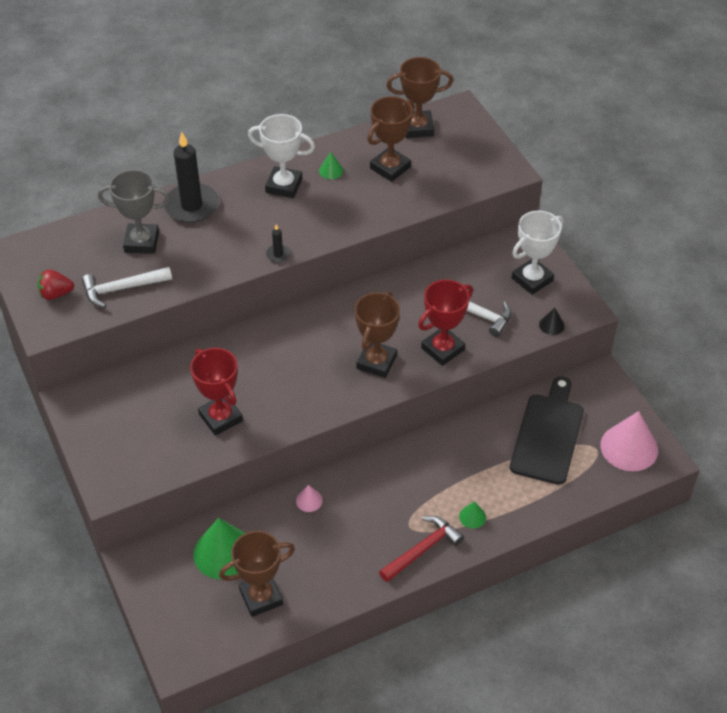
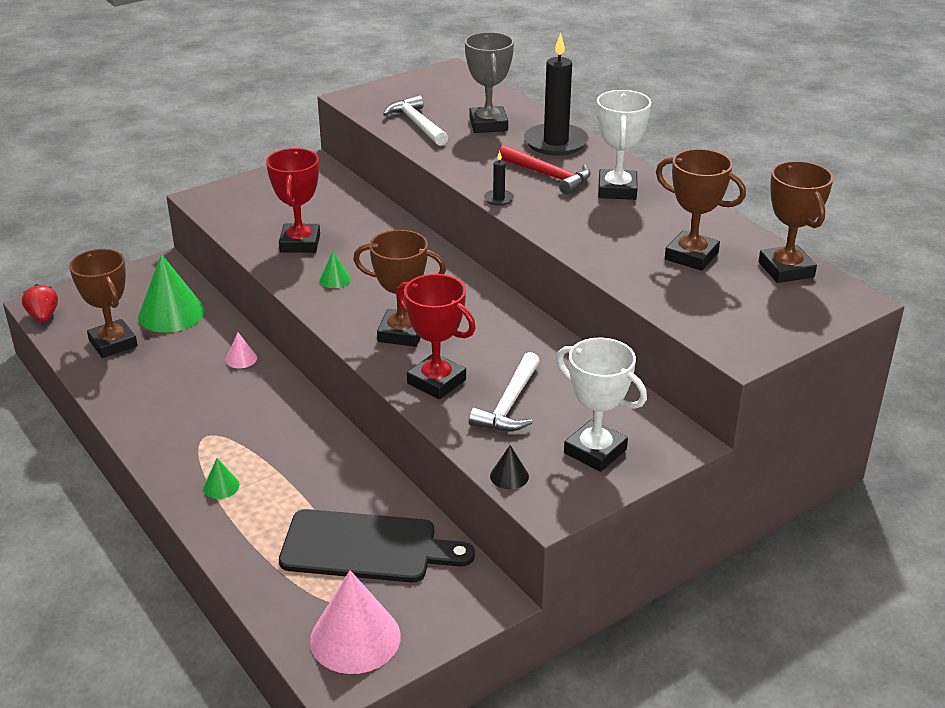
camera: 80 degrees right, 15 degrees down
(56, 294) = (400, 96): red strawberry -> red strawberry (43, 316)
(221, 418) = (300, 243): red trophy -> red trophy turned 45 degrees counterclockwise
(331, 170) = (661, 216): green cone -> green cone (335, 279)
(422, 550) = (171, 449): red hammer -> red hammer (548, 175)

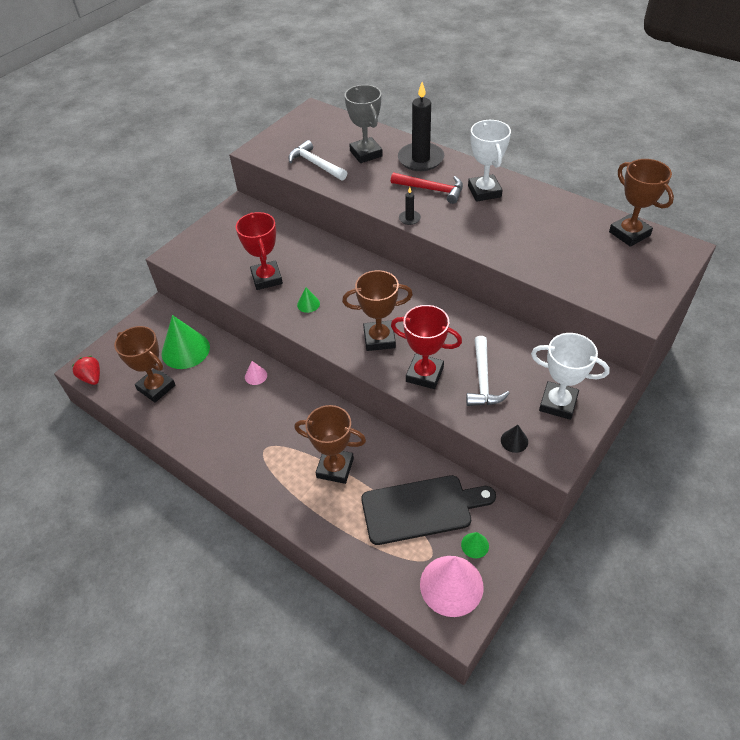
camera: 15 degrees left, 15 degrees up
(221, 486) = (297, 488): green cone -> green cone (475, 545)
(691, 256) = (564, 237): brown trophy -> brown trophy (335, 468)

